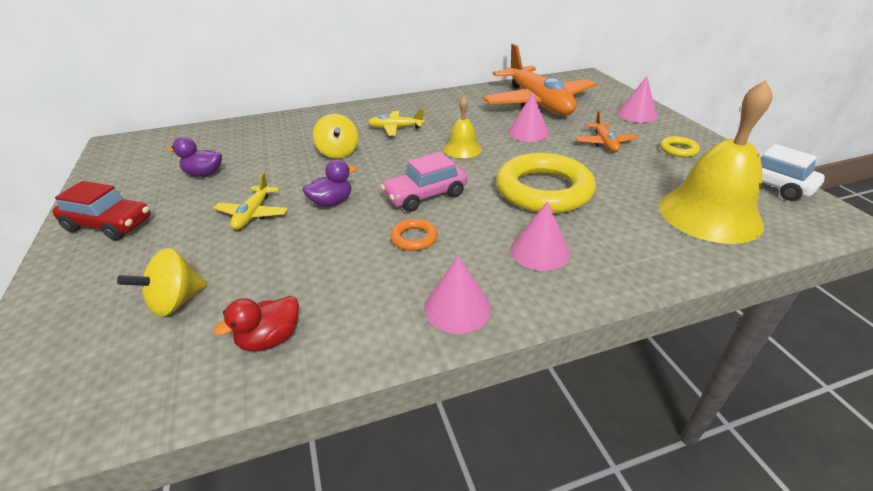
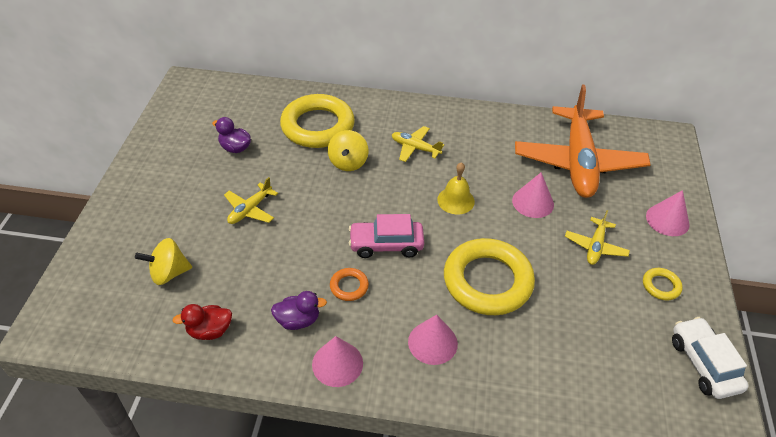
camera: 25 degrees right, 10 degrees up
(109, 225) = (153, 179): red car -> none
(287, 138) = (317, 126): none -> yellow ring
(331, 202) = (311, 221): purple duck -> purple duck (298, 320)
(604, 143) = (595, 246): orange plane -> yellow plane
(709, 214) = (609, 372): yellow bell -> none

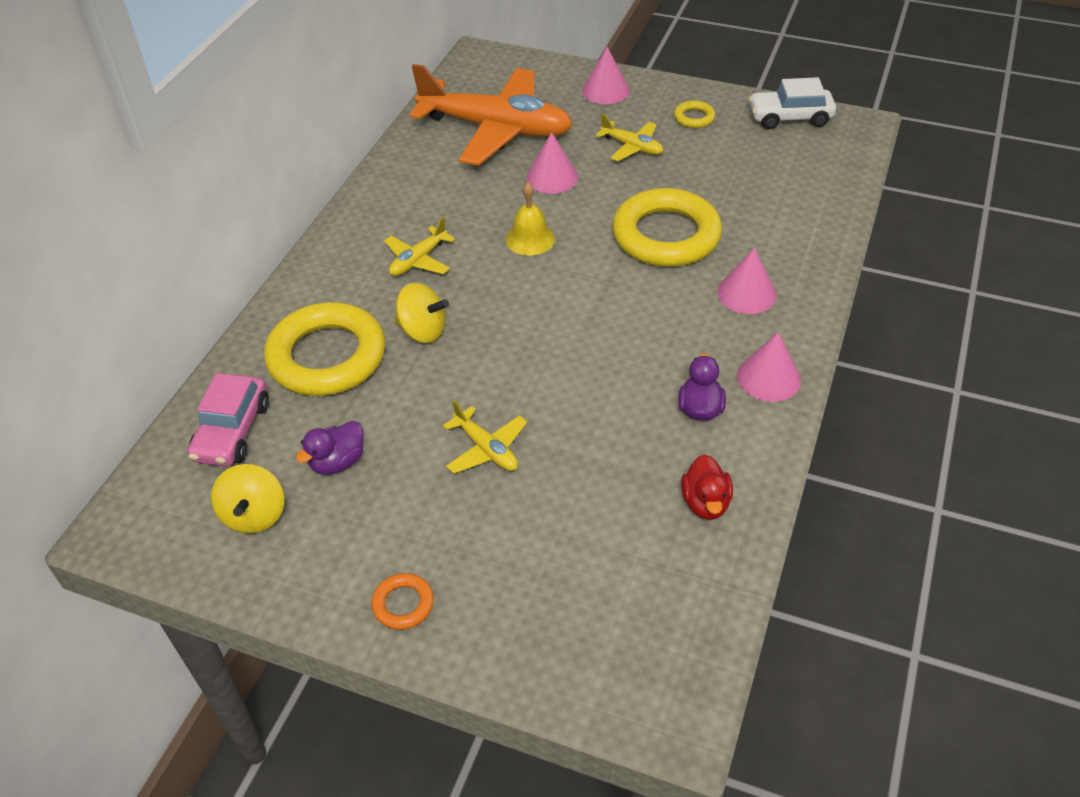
camera: 75 degrees left, 0 degrees up
(169, 273) = (592, 552): yellow spinning top -> yellow spinning top (254, 515)
(349, 286) = (653, 355): orange ring -> orange ring (403, 604)
(386, 245) = (590, 312): pink car -> pink car (232, 431)

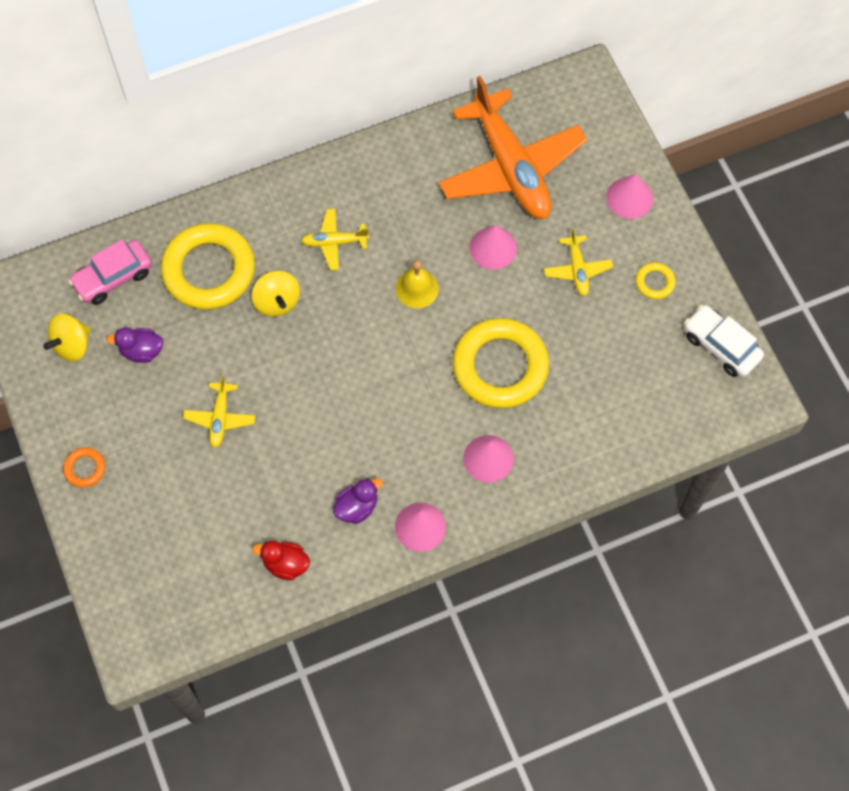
camera: 45 degrees right, 20 degrees up
(705, 503) = (285, 564): red duck -> red duck turned 60 degrees clockwise

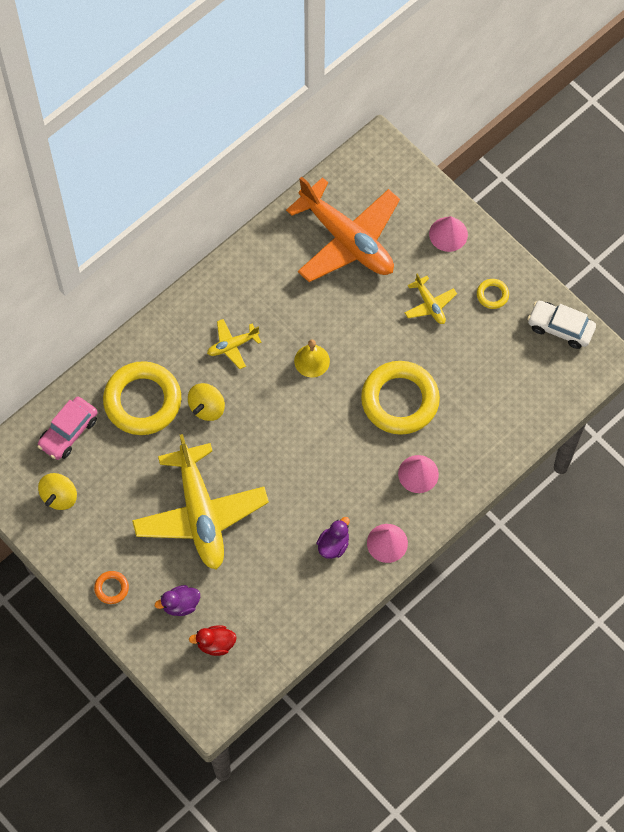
camera: 20 degrees left, 0 degrees up
(141, 351) = (116, 482): purple duck -> purple duck (180, 605)
(220, 418) = (200, 513): yellow plane -> yellow plane, size x2.31
(277, 302) = (207, 408): yellow spinning top -> yellow spinning top turned 75 degrees clockwise
(285, 564) = (297, 606): red duck -> red duck (215, 644)
(493, 248) = (358, 309): pink cone -> none

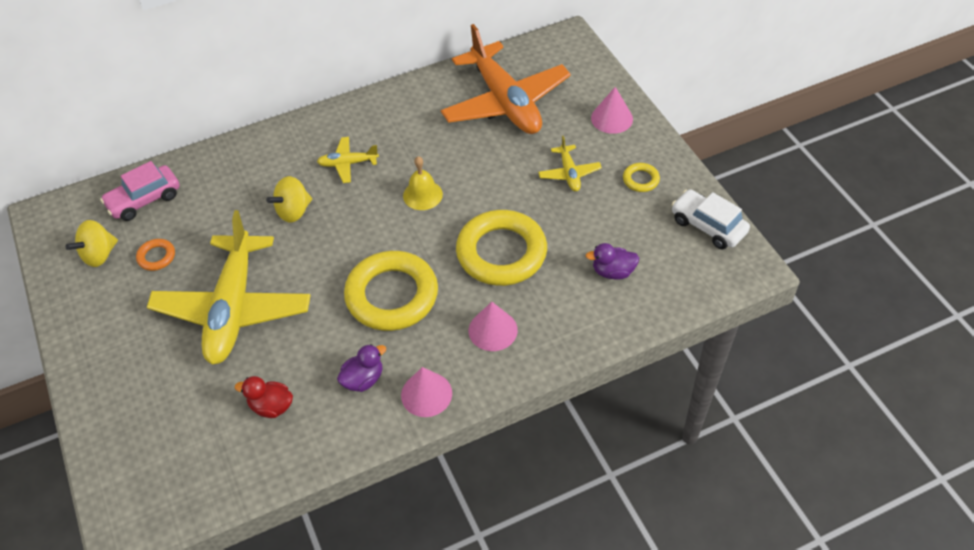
camera: 20 degrees right, 15 degrees down
(111, 588) = (97, 358): orange ring -> orange ring (156, 257)
(142, 401) = (232, 190): yellow ring -> yellow ring (392, 295)
(180, 605) = (160, 396): purple duck -> purple duck (613, 272)
(215, 644) = (175, 451): red duck -> red duck (271, 406)

